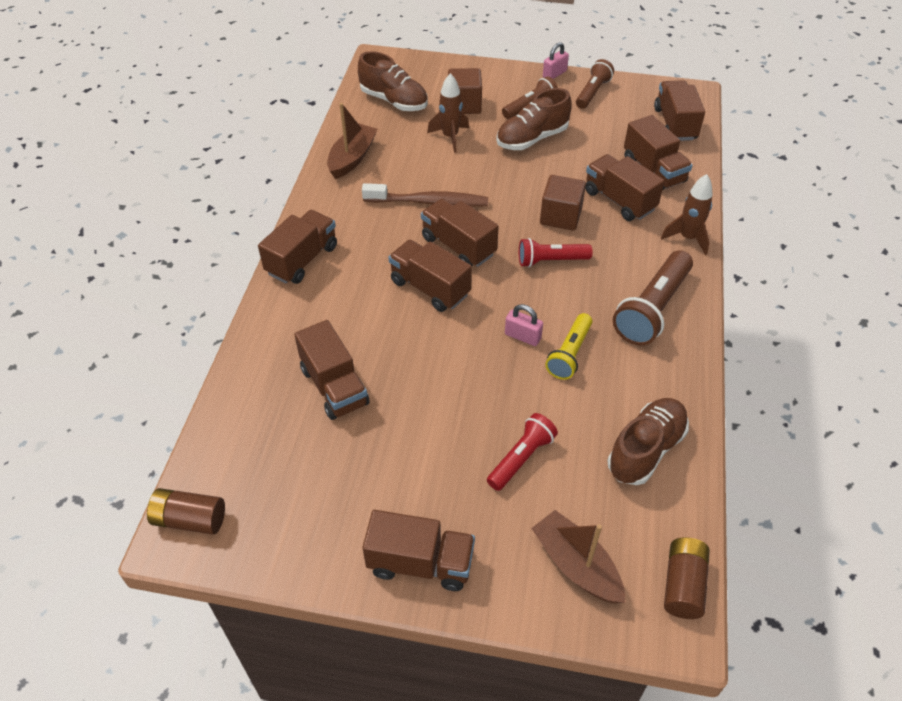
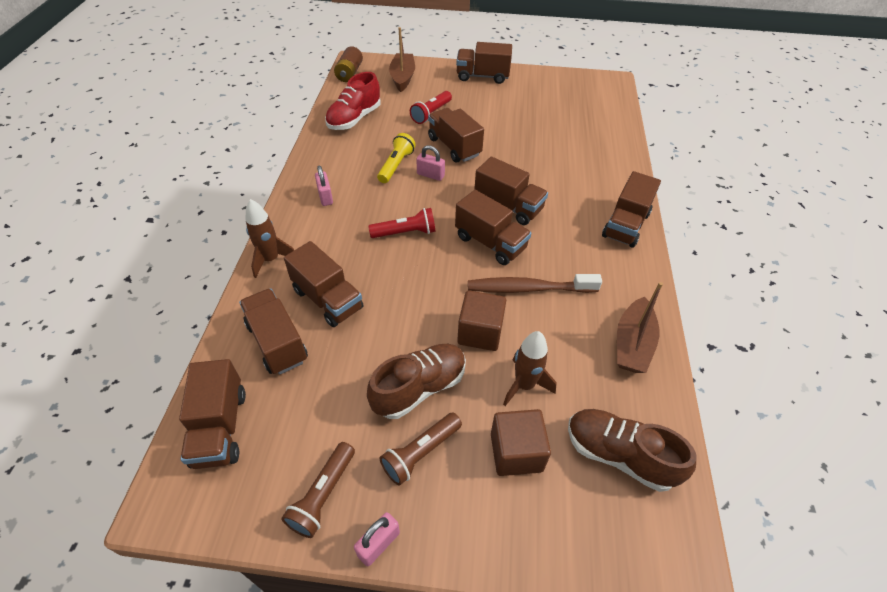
camera: 175 degrees right, 0 degrees up
(190, 519) = (609, 87): brown battery -> none
(334, 387) = (558, 142): brown truck -> brown truck (454, 147)
(560, 216) = (392, 278): brown cube -> brown cube (480, 332)
(576, 565) = (402, 78): brown boat -> brown boat turned 135 degrees counterclockwise
(645, 450) = (354, 119): brown shoe -> red shoe
(652, 309) = (325, 197): brown flashlight -> pink padlock

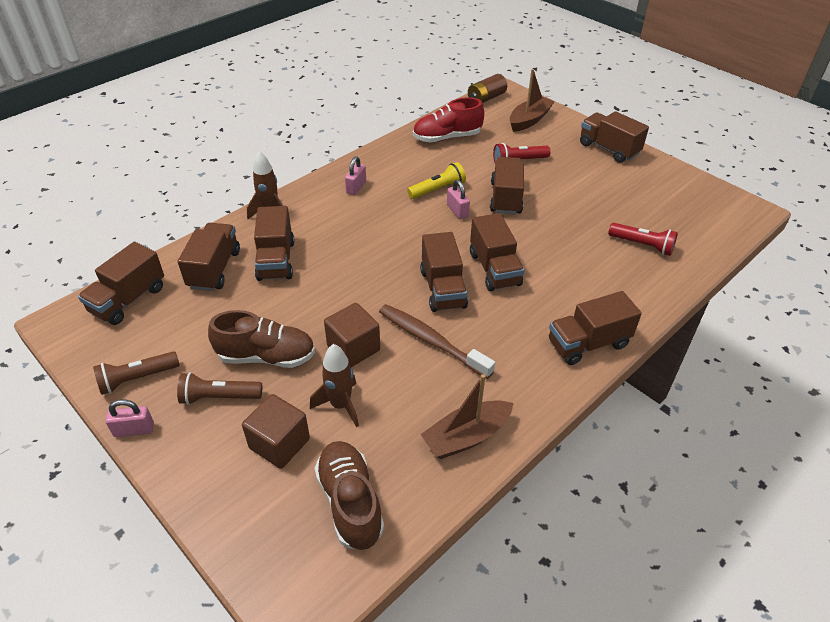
camera: 40 degrees right, 5 degrees down
(405, 233) = (384, 244): red flashlight -> red flashlight (642, 245)

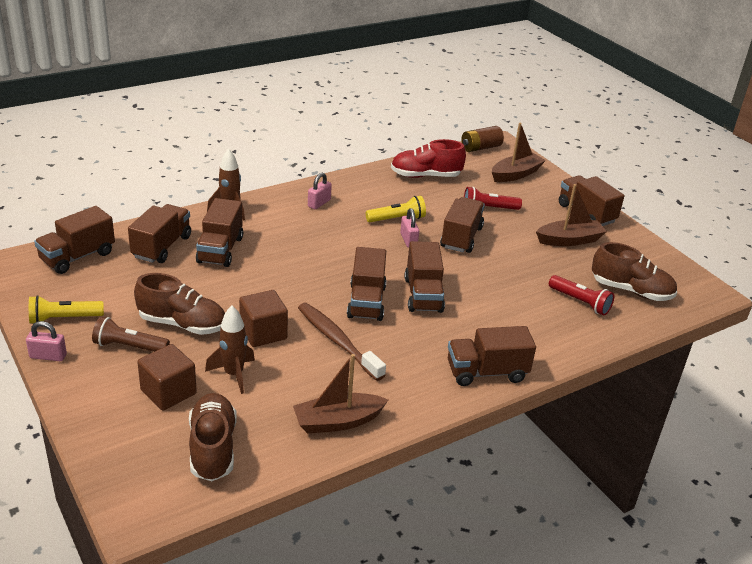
camera: 10 degrees right, 10 degrees down
(137, 379) = (64, 318): brown flashlight -> yellow flashlight
(605, 180) = (569, 240): none -> brown boat
(682, 223) = (631, 291): none -> brown shoe

